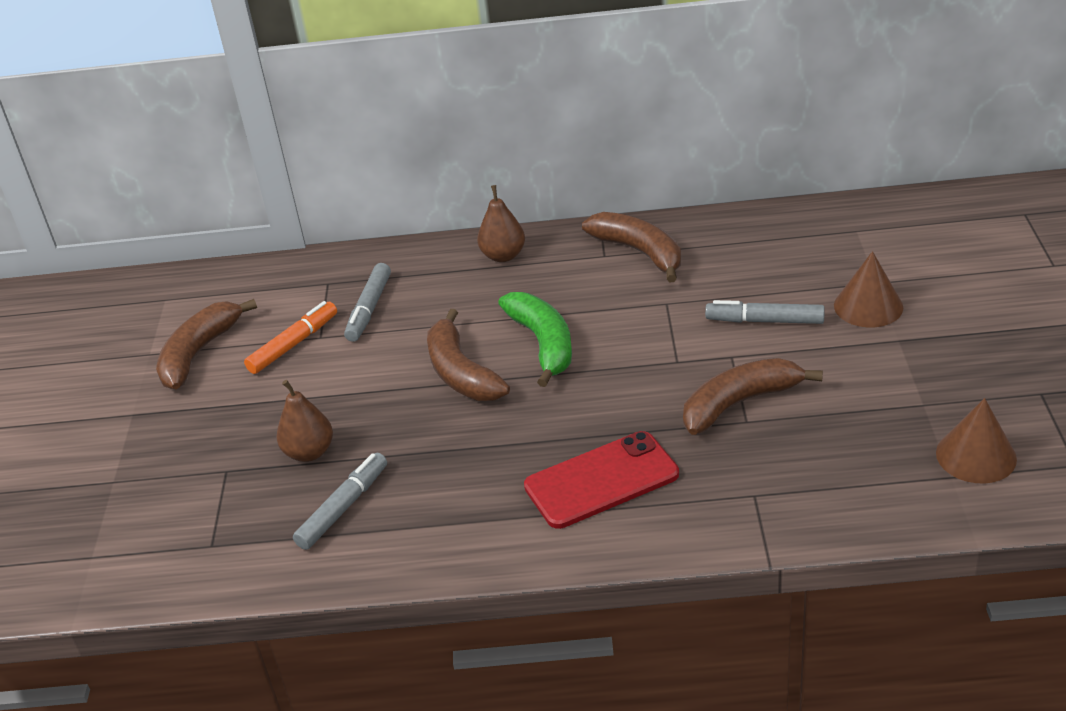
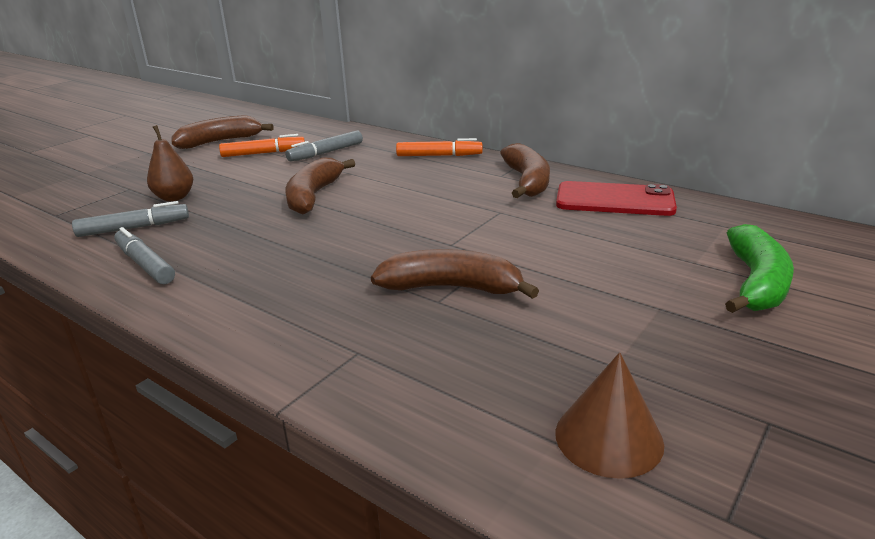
camera: 35 degrees right, 10 degrees down
(503, 256) = (439, 156): brown pear -> orange marker
(543, 344) = (384, 201): green banana -> green banana (756, 283)
(601, 480) = (278, 285): red phone -> red phone (614, 200)
(764, 321) = (557, 248): grey marker -> grey marker (145, 264)
(868, 306) = (664, 274): brown cone -> none

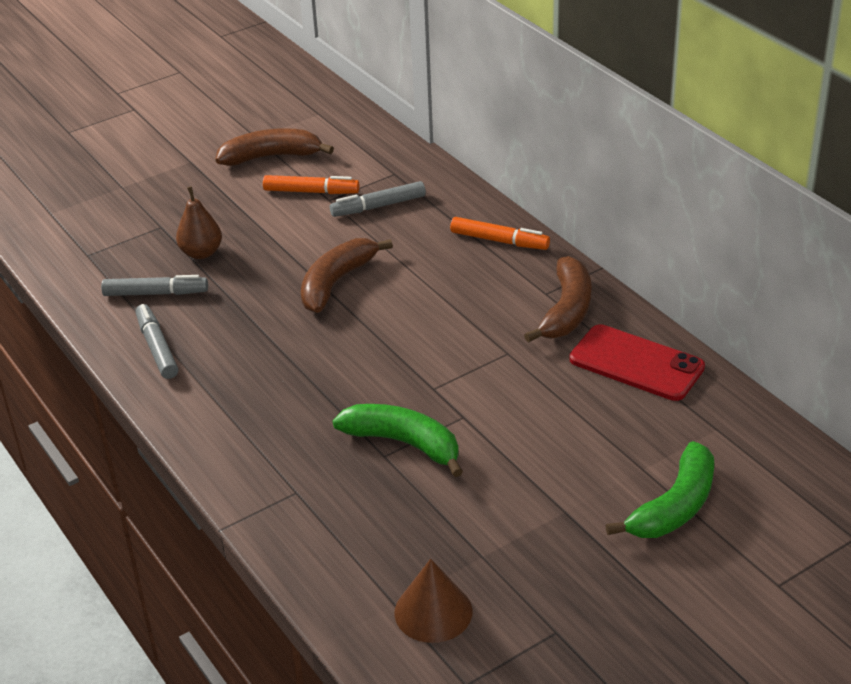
camera: 20 degrees right, 10 degrees up
(452, 288) = (404, 443): brown banana -> green banana

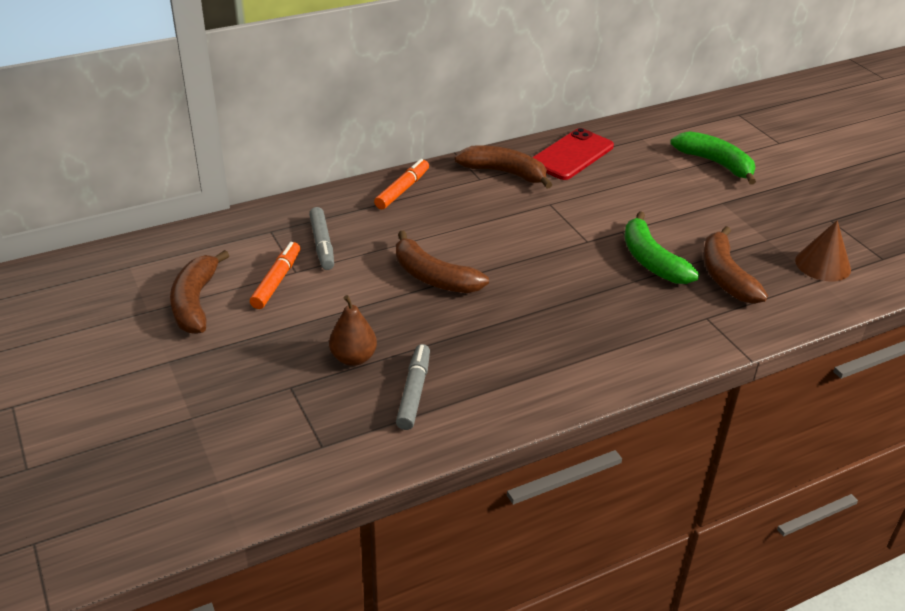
camera: 85 degrees left, 0 degrees up
(157, 347) = (505, 392): grey marker -> none
(384, 510) = (725, 276): none -> brown banana
(404, 443) = (651, 260): green banana -> green banana turned 60 degrees counterclockwise

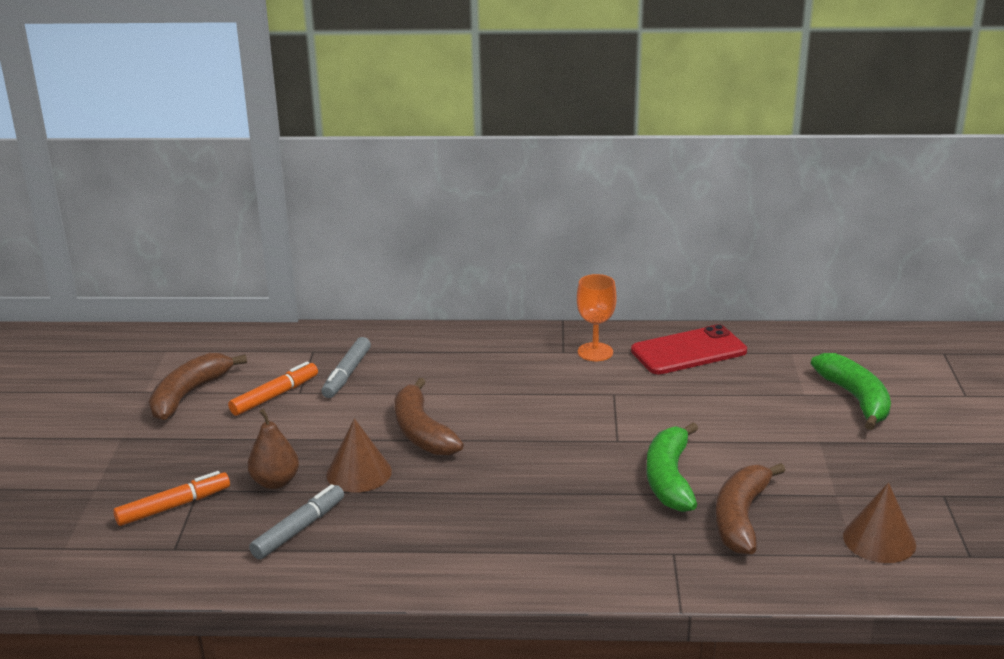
camera: 30 degrees right, 10 degrees down
(402, 190) = (473, 344): orange marker -> orange marker (174, 506)
(416, 328) = (359, 473): none -> brown cone
(504, 173) = (595, 352): brown banana -> orange goblet

